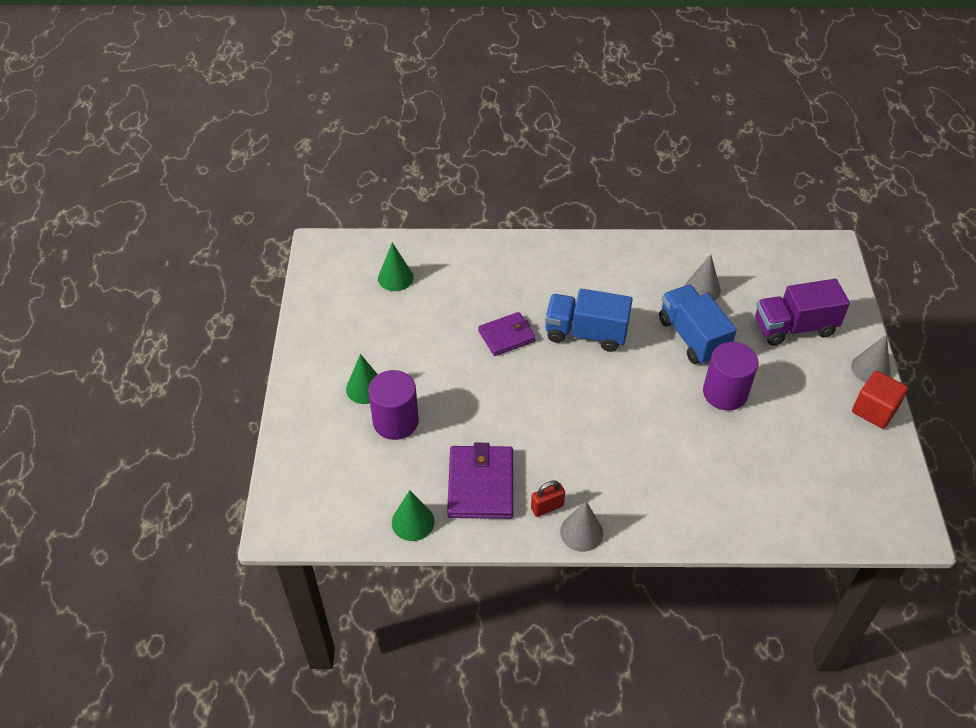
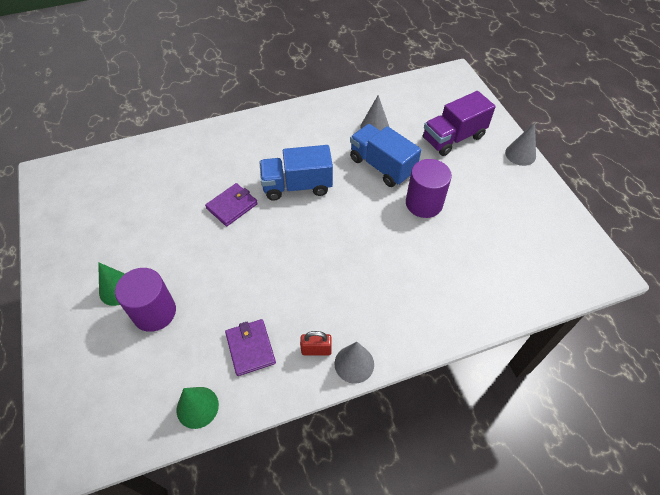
camera: 20 degrees left, 5 degrees up
(395, 278) = (120, 182): green cone -> none
(481, 485) = (250, 348): purple wallet -> purple wallet, size x0.66
(547, 507) = (316, 350): red padlock -> red padlock turned 45 degrees clockwise
(874, 410) = (537, 185): red cube -> none

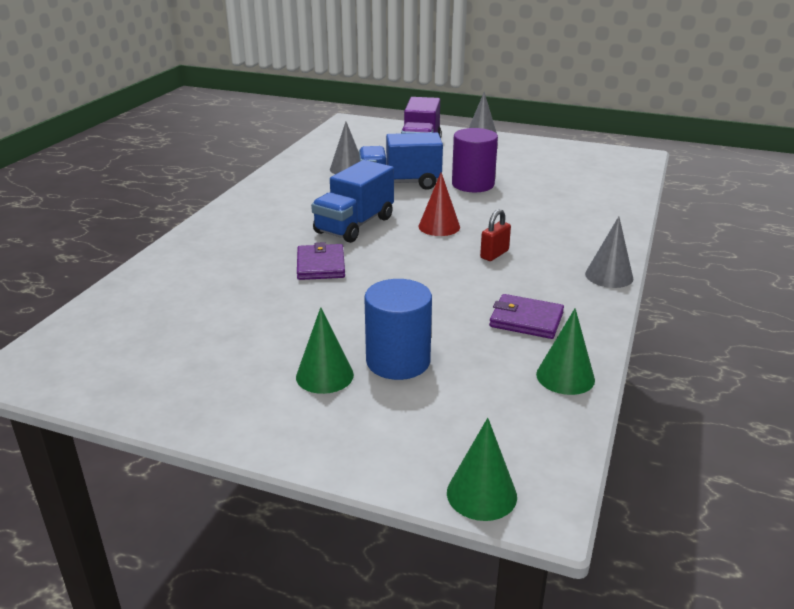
camera: 50 degrees left, 25 degrees down
(56, 428) = (481, 494): none -> green cone
(154, 312) = (398, 361): purple cylinder -> blue cylinder
(316, 350) = (571, 287): red padlock -> red padlock (494, 254)
(337, 227) = (439, 226): none -> red cone

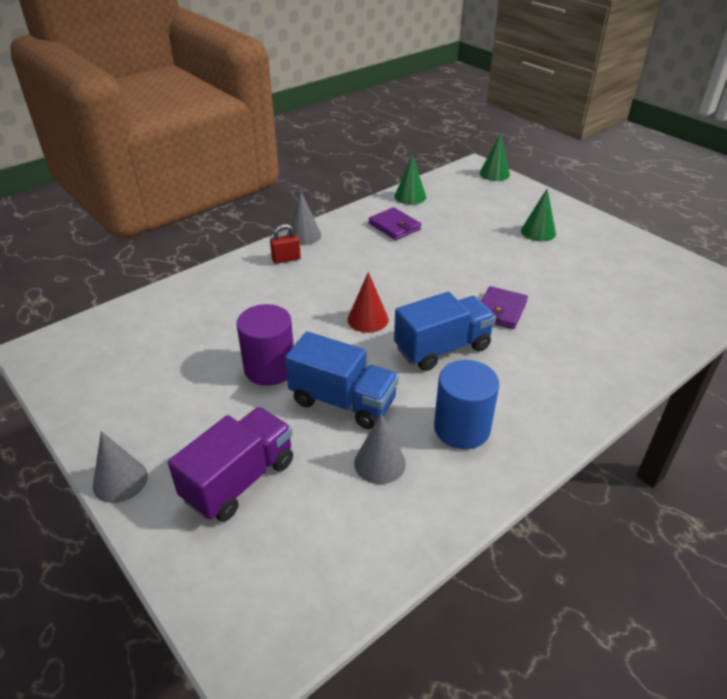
camera: 150 degrees left, 10 degrees up
(398, 361) = (491, 227): blue cylinder -> blue cylinder (462, 428)
(494, 254) = (356, 276): red padlock -> red padlock (286, 259)

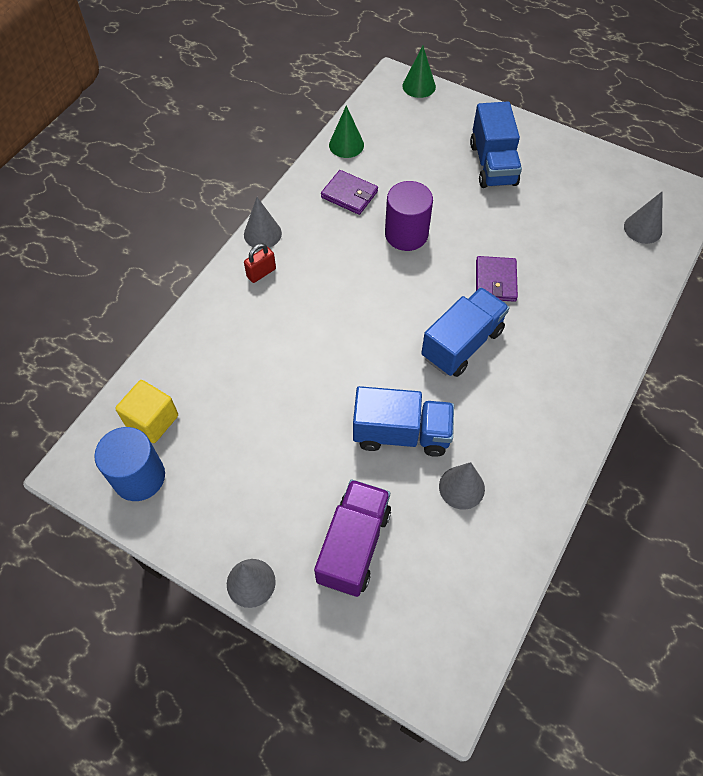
camera: 20 degrees left, 20 degrees up
(125, 333) = (152, 420): none -> yellow cube
(269, 368) = (317, 417): purple cylinder -> purple cylinder (406, 234)
(368, 319) = (379, 329): red cone -> none
(462, 428) = (513, 428): blue cylinder -> blue cylinder (139, 477)
(538, 232) = (493, 164): green cone -> blue truck
(675, 305) = (643, 228): none -> grey cone

